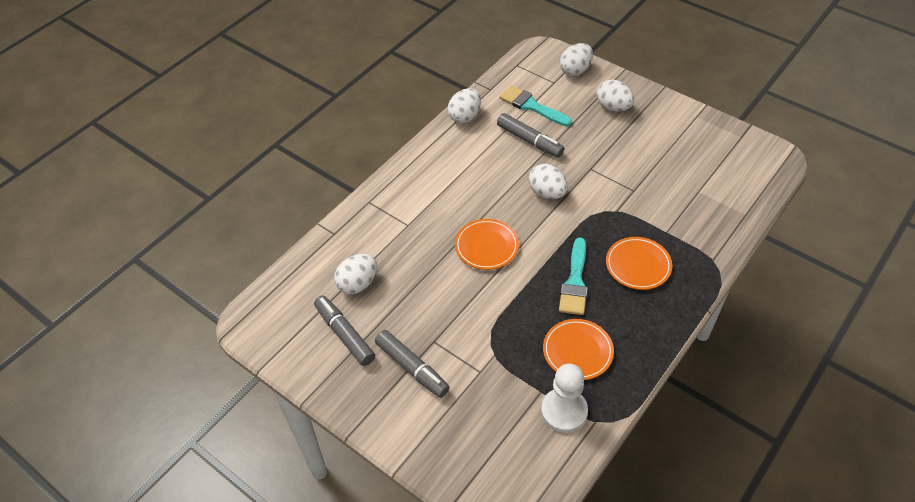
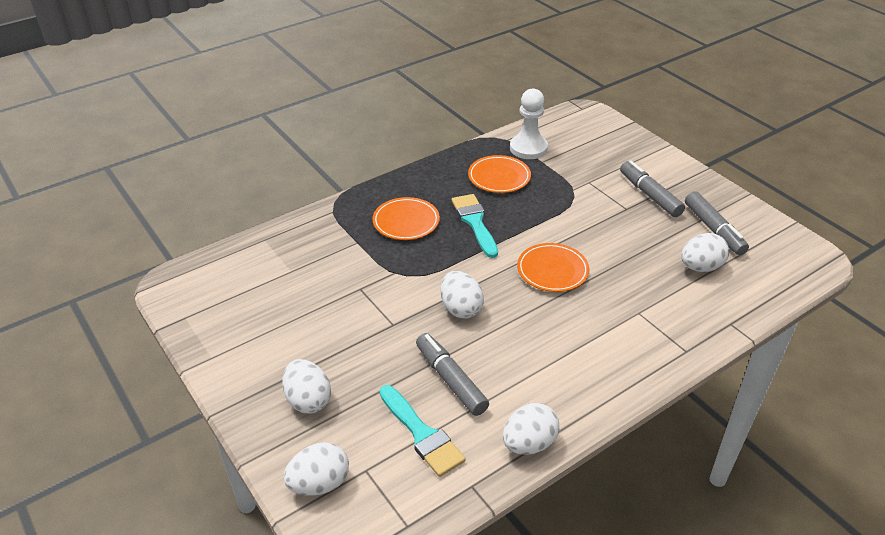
camera: 165 degrees left, 10 degrees down
(575, 282) = (475, 222): turquoise brush -> turquoise brush turned 45 degrees counterclockwise

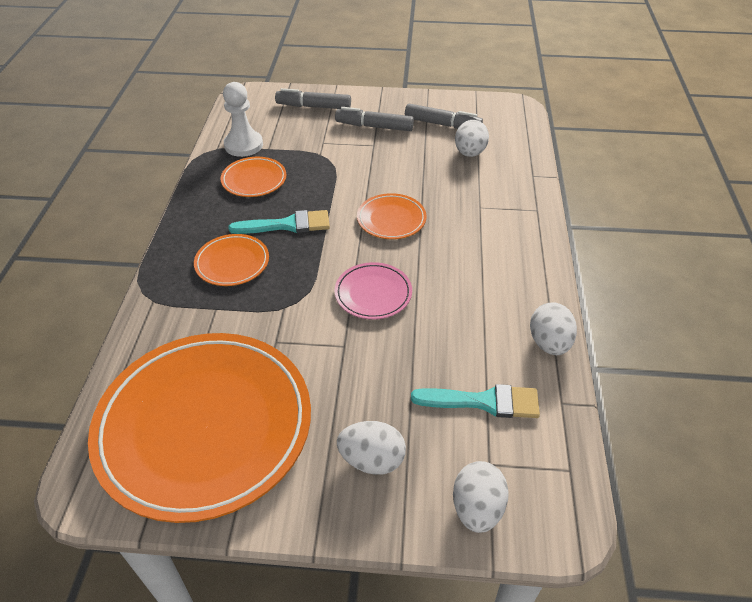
camera: 50 degrees left, 5 degrees up
(259, 302) = (205, 426): none -> orange plate
(450, 380) = (443, 348): grey marker -> grey marker (313, 106)
(461, 308) = (373, 293): white egg -> pink plate
(475, 222) = (287, 225): turquoise brush -> turquoise brush turned 150 degrees clockwise

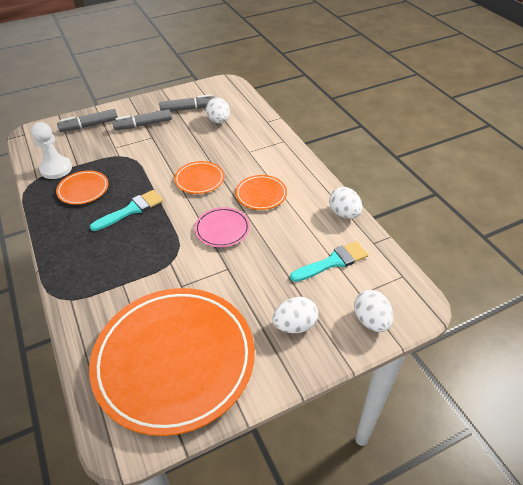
camera: 30 degrees left, 0 degrees up
(232, 263) = (111, 250): orange plate -> orange plate (261, 194)

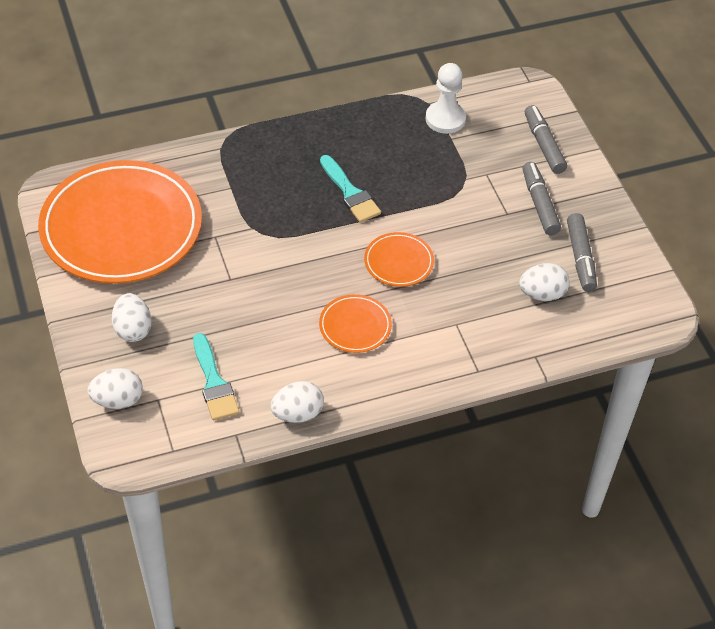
camera: 95 degrees right, 5 degrees up
(83, 189) = (398, 147): orange plate -> none
(222, 229) = (296, 279): pink plate -> none

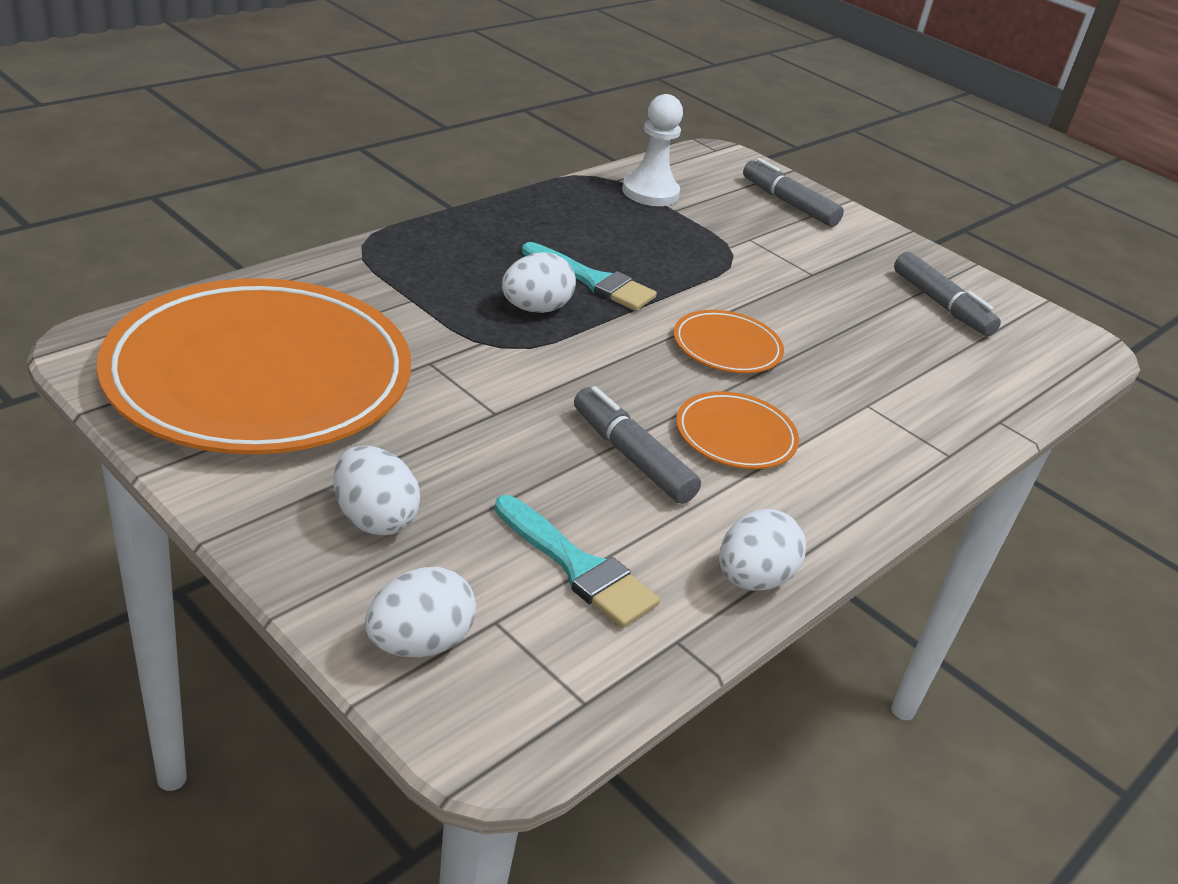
camera: 30 degrees left, 15 degrees down
(539, 204) = (840, 259): grey marker -> grey marker (631, 456)
(542, 294) = (937, 350): white egg -> white egg (535, 309)

